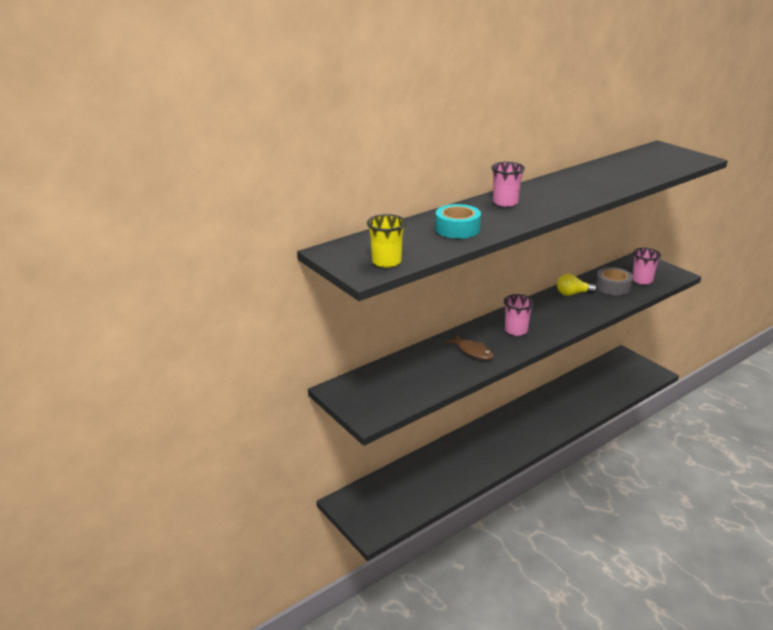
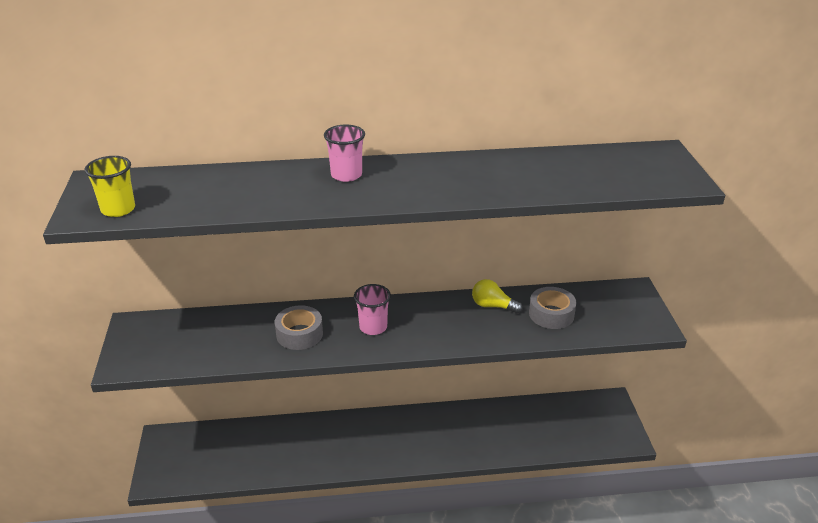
camera: 30 degrees right, 5 degrees up
(457, 229) = (244, 192): turquoise tape -> none
(473, 351) = (299, 334): brown fish -> grey tape
(642, 280) = (598, 319): pink cup -> none

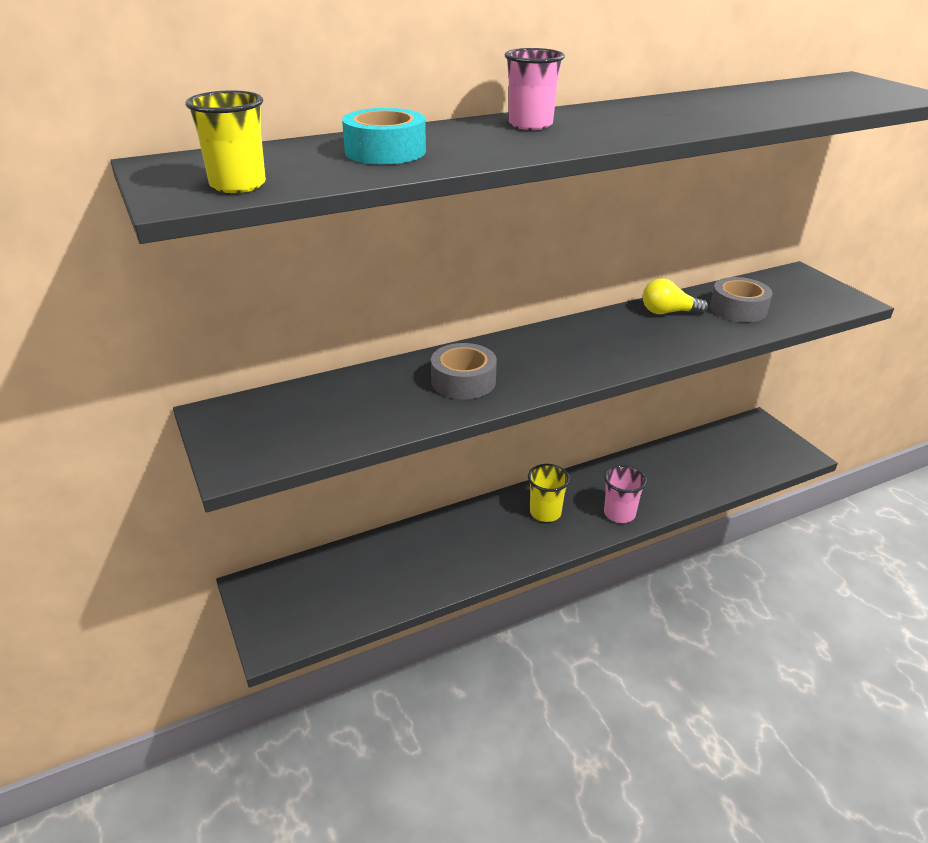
camera: 20 degrees left, 0 degrees up
(227, 190) = (385, 151): none -> turquoise tape
(373, 327) = (550, 357): pink cup -> pink cup (619, 514)
(388, 435) = (545, 512): none -> yellow cup

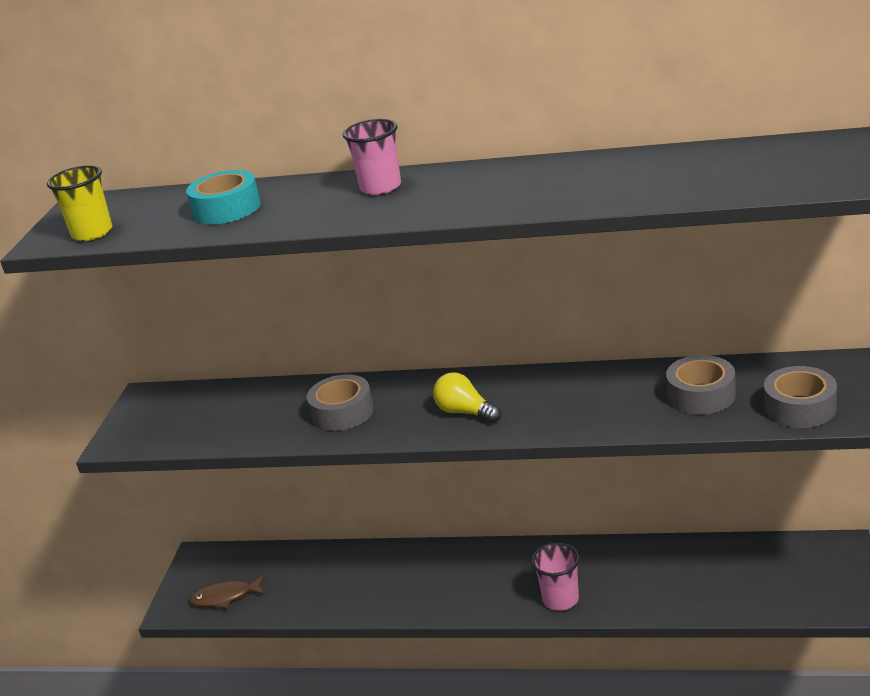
camera: 40 degrees right, 5 degrees down
(319, 613) = (225, 597): none -> brown fish
(545, 512) = (489, 574): yellow cup -> none
(668, 312) = (618, 383): yellow light bulb -> yellow light bulb (465, 412)
(812, 304) = (799, 407): none -> grey tape

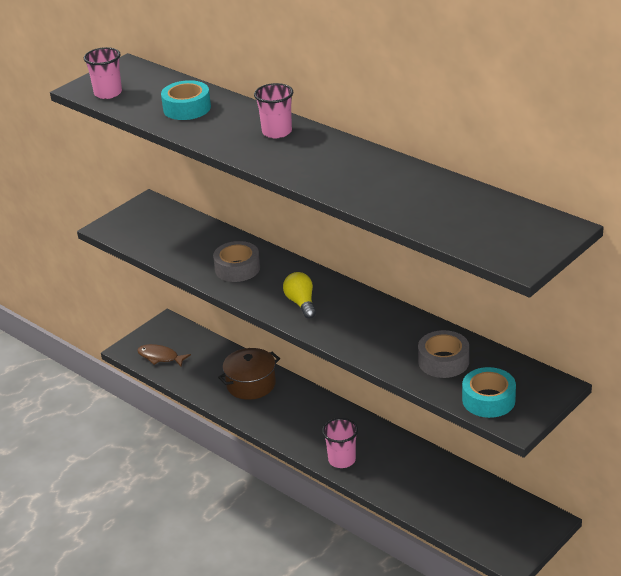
camera: 30 degrees right, 5 degrees up
(92, 233) = (108, 93): yellow cup -> pink cup
(369, 573) = (251, 384): none -> brown pot
(799, 407) = (488, 400): grey tape -> turquoise tape

